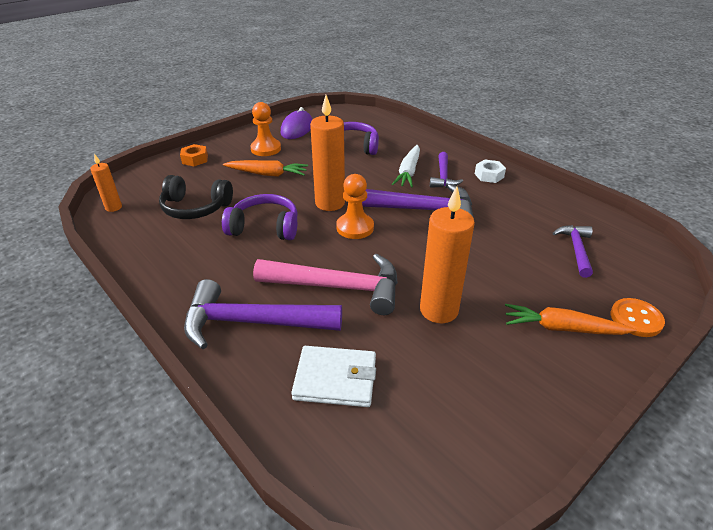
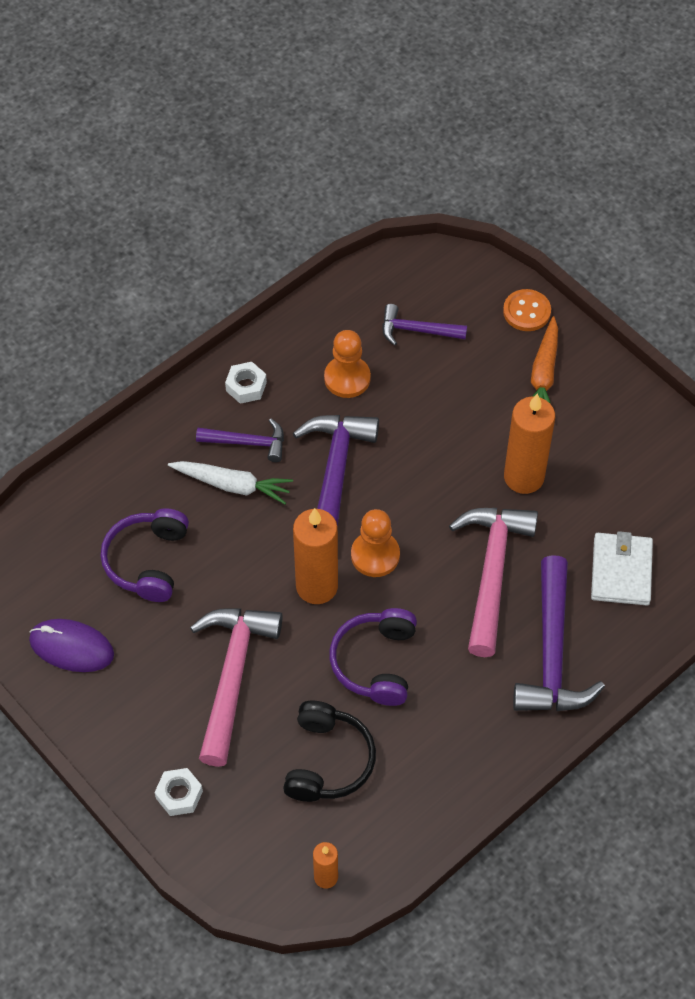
camera: 90 degrees left, 20 degrees up
(195, 159) = (179, 795): orange nut -> white nut
(266, 149) = (147, 689): orange pawn -> orange pawn (347, 378)
(267, 174) = (232, 676): orange carrot -> pink hammer

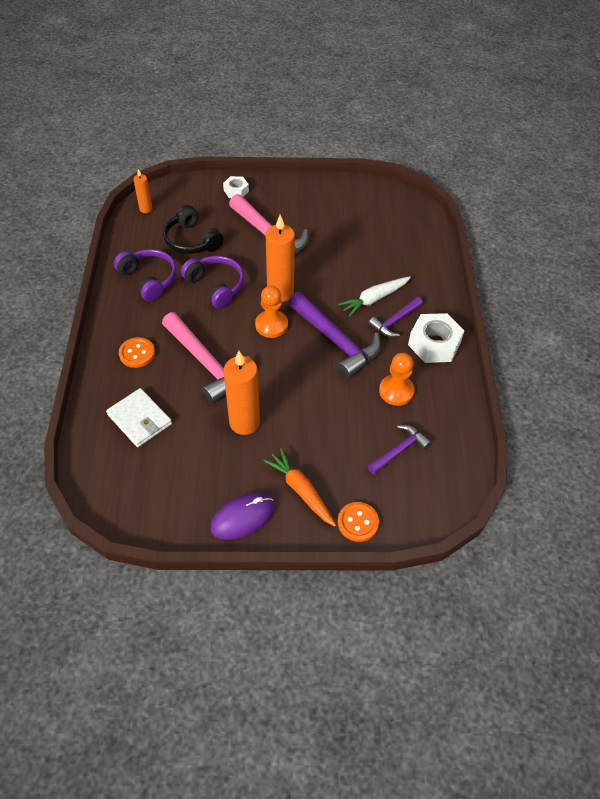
camera: 130 degrees right, 5 degrees down
(71, 647) = (344, 199): purple mouse -> purple mouse (243, 517)
(147, 561) = (362, 245): purple headphones -> purple headphones (149, 279)
(246, 386) = (434, 344): white nut -> white nut, size x1.79
(552, 652) = (137, 353): purple hammer -> orange button

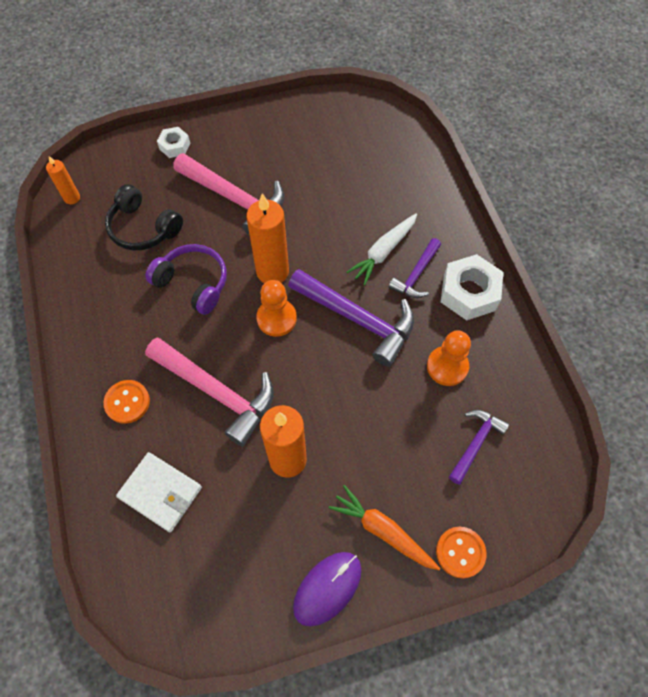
camera: 15 degrees left, 10 degrees up
(149, 279) = (108, 295): purple headphones -> none

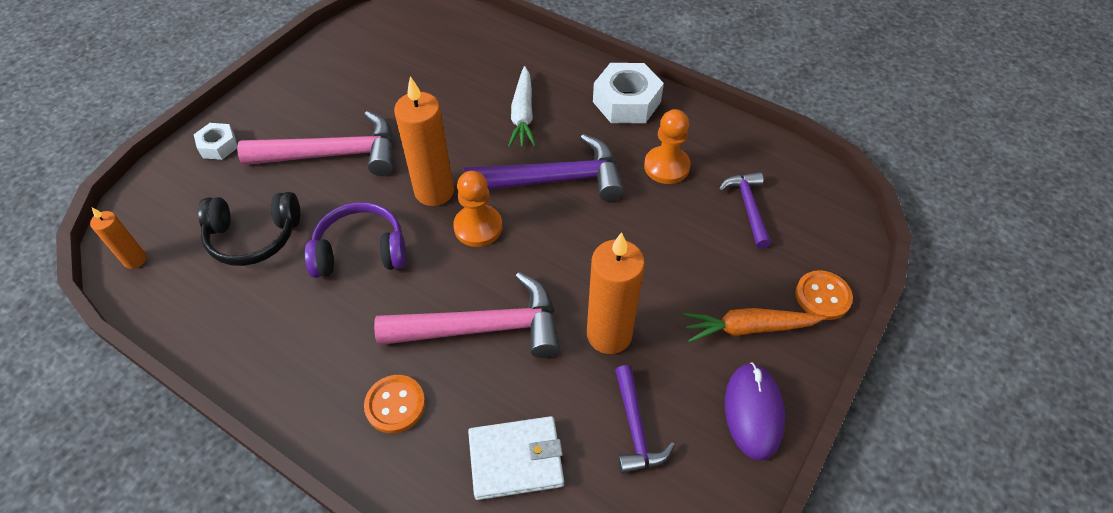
camera: 40 degrees left, 10 degrees down
(416, 274) = (569, 115): purple hammer -> purple hammer (635, 428)

